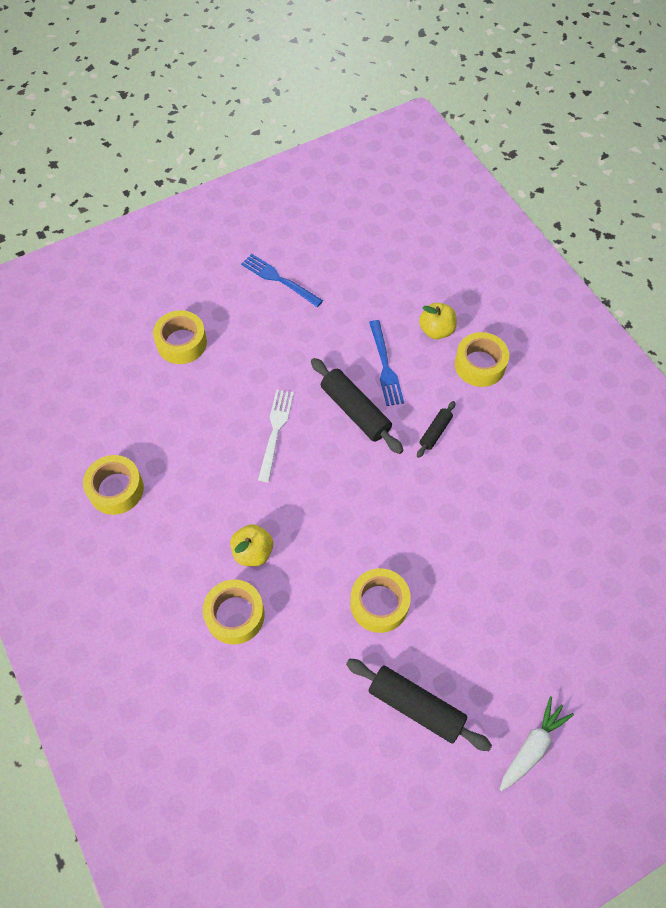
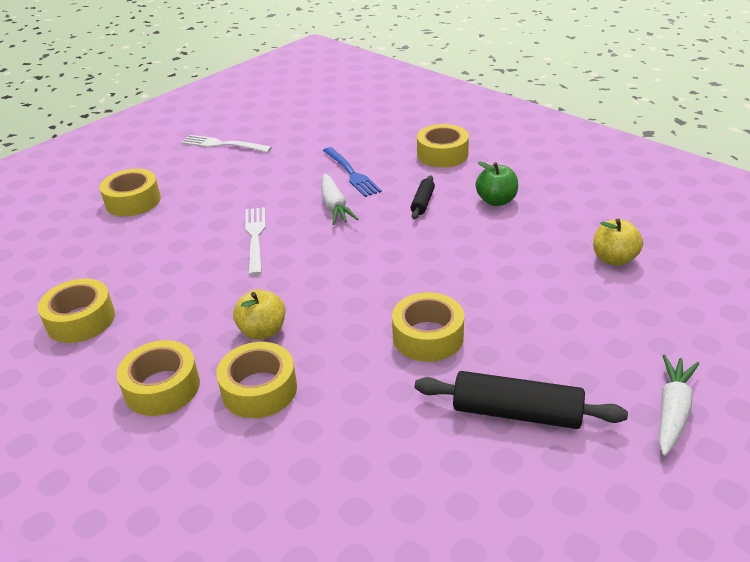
camera: 15 degrees left, 25 degrees down
(165, 587) = (162, 387): none -> yellow tape
(279, 280) = (223, 145): blue fork -> white fork
(355, 411) = (334, 206): black rolling pin -> white carrot
(436, 330) = (390, 143): yellow apple -> yellow apple (614, 259)
(502, 452) = (496, 201): none -> green apple

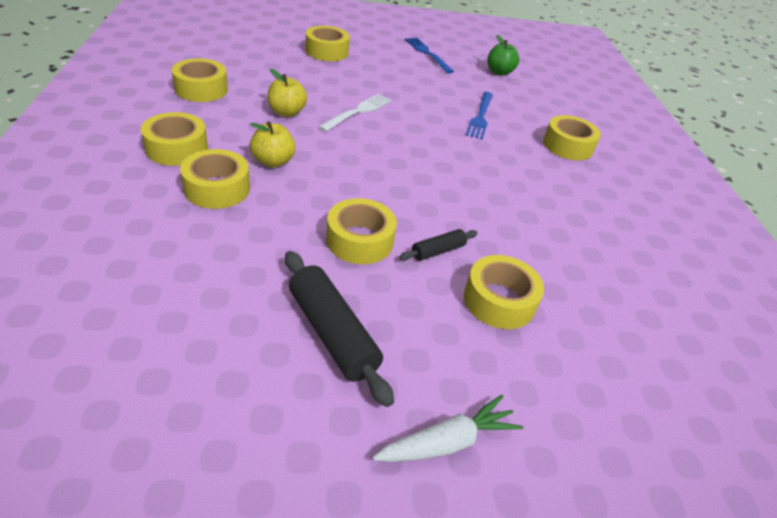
camera: 35 degrees right, 5 degrees up
(223, 145) = (427, 54): white fork -> blue fork
(334, 206) = (435, 127): white carrot -> none
(423, 203) = (500, 164): black rolling pin -> black rolling pin (438, 251)
(496, 201) = (558, 199): green apple -> green apple (499, 72)
(569, 301) = (499, 301): none -> yellow tape
(614, 259) = (590, 303): yellow apple -> yellow apple (286, 112)

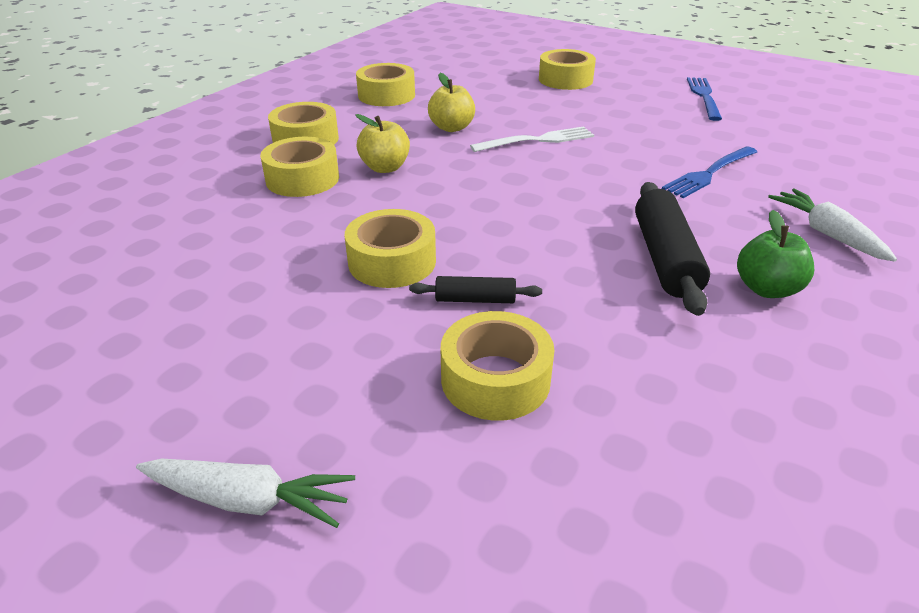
camera: 40 degrees right, 5 degrees down
(332, 333) = (258, 338): black rolling pin -> black rolling pin (664, 258)
(499, 72) = (800, 130): green apple -> green apple (766, 289)
(567, 146) = (827, 234): yellow tape -> white carrot

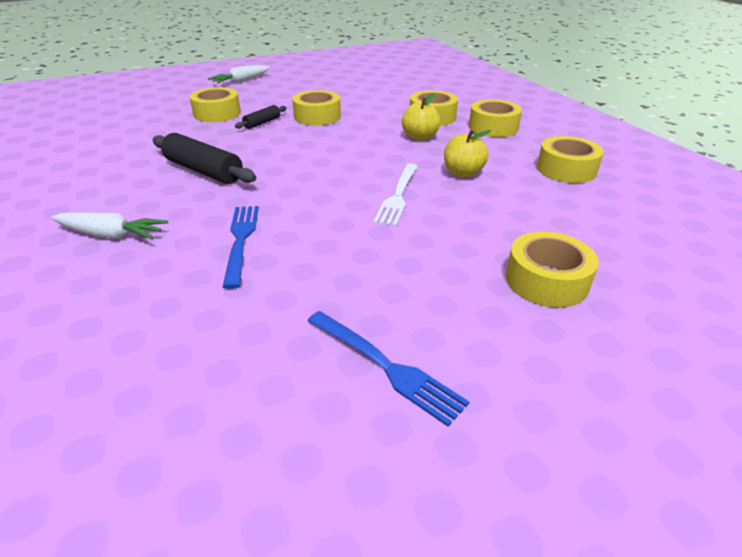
camera: 125 degrees right, 0 degrees up
(766, 289) = (134, 183): green apple -> none

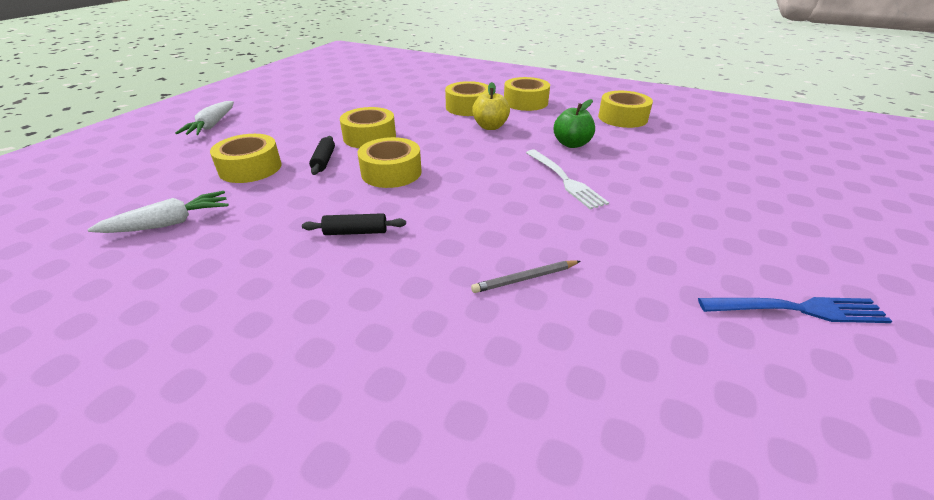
camera: 40 degrees left, 0 degrees up
(111, 235) = (386, 351): white carrot -> white carrot (169, 223)
(204, 171) = (356, 232): black rolling pin -> black rolling pin, size x0.53
(241, 240) = (525, 279): blue fork -> grey pencil
(463, 173) = (571, 144): yellow apple -> green apple
(546, 280) = (749, 197): yellow tape -> yellow tape (391, 172)

